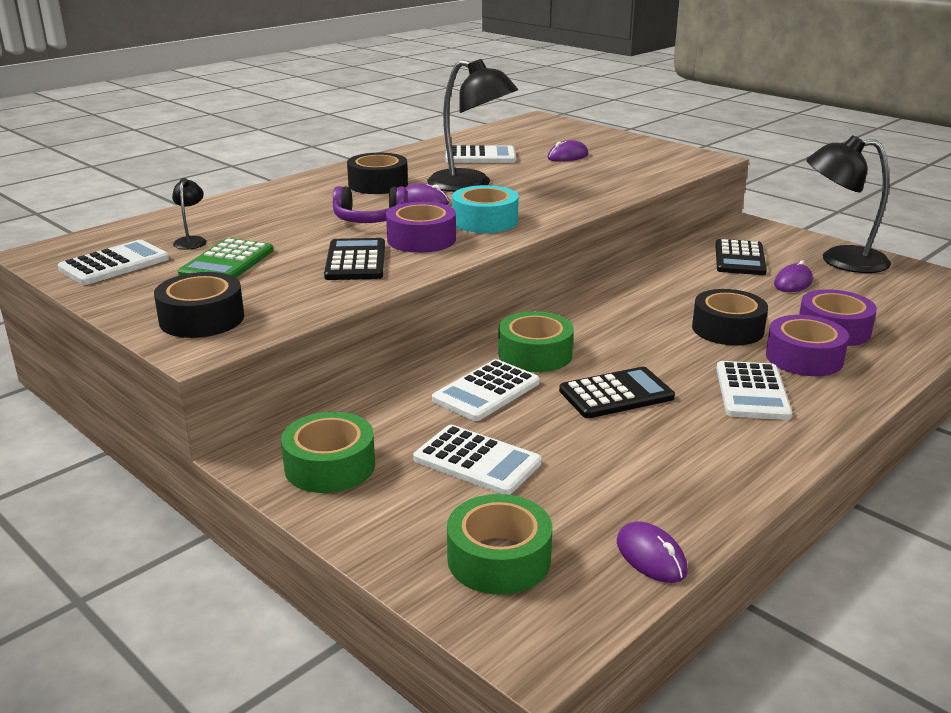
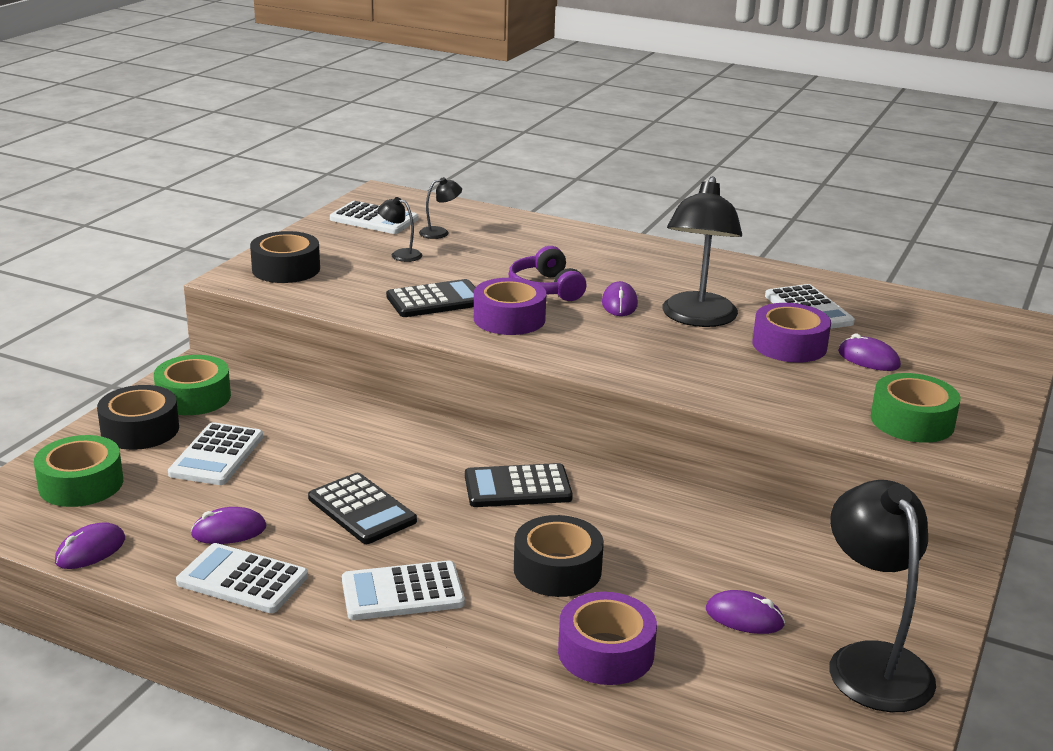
camera: 70 degrees right, 0 degrees up
(227, 263) = (400, 254): green calculator -> black lamp
(378, 184) = (653, 275): black tape -> black tape (140, 430)
(485, 221) = (585, 341): turquoise tape -> none
(486, 391) = (339, 442): white calculator -> white calculator (242, 580)
(535, 354) = (427, 456): green tape -> green tape (912, 421)
(634, 466) = (229, 531): none -> purple mouse
(739, 258) = (798, 570): black calculator -> black calculator (517, 487)
(804, 358) = (507, 628): purple tape -> purple tape (789, 345)

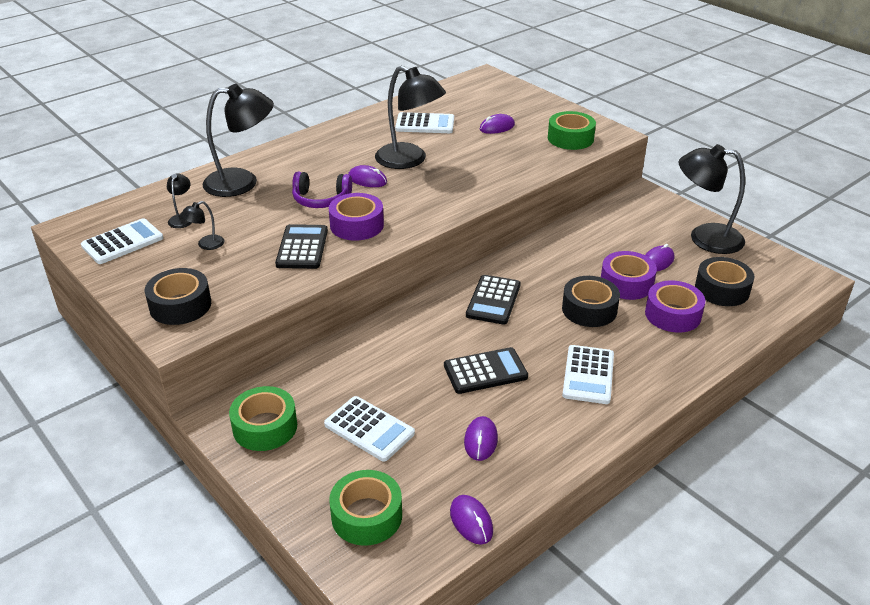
camera: 65 degrees left, 10 degrees up
(140, 430) = (299, 467): black tape -> black tape (722, 289)
(242, 580) = (545, 444): white calculator -> none
(540, 242) = (242, 182): none -> black lamp
(789, 345) = (465, 143): purple tape -> purple tape (626, 283)

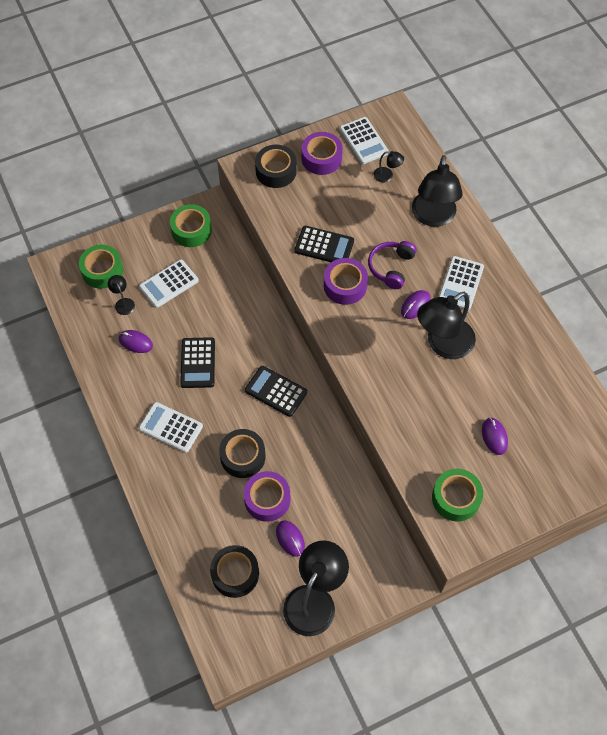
camera: 105 degrees right, 25 degrees up
(206, 245) = (346, 188): black lamp -> black lamp (123, 303)
(425, 124) = (514, 373): white calculator -> white calculator (460, 283)
(471, 521) = (77, 320): purple mouse -> none
(673, 314) = (216, 517): purple tape -> purple tape (321, 158)

